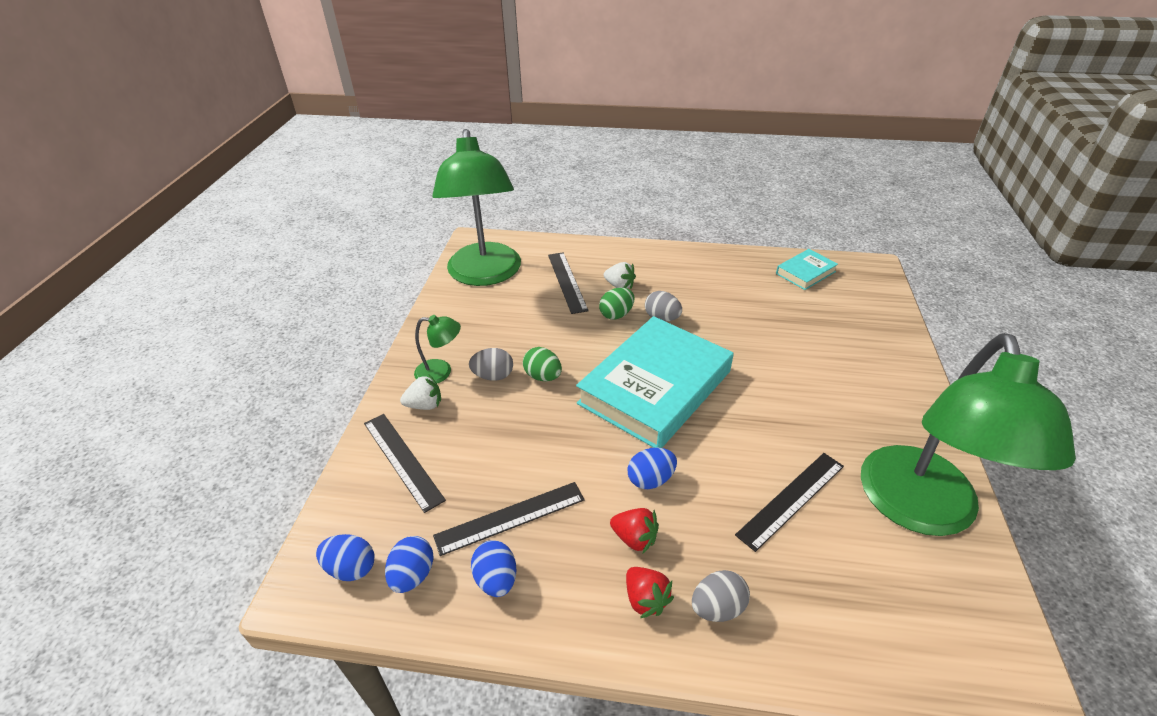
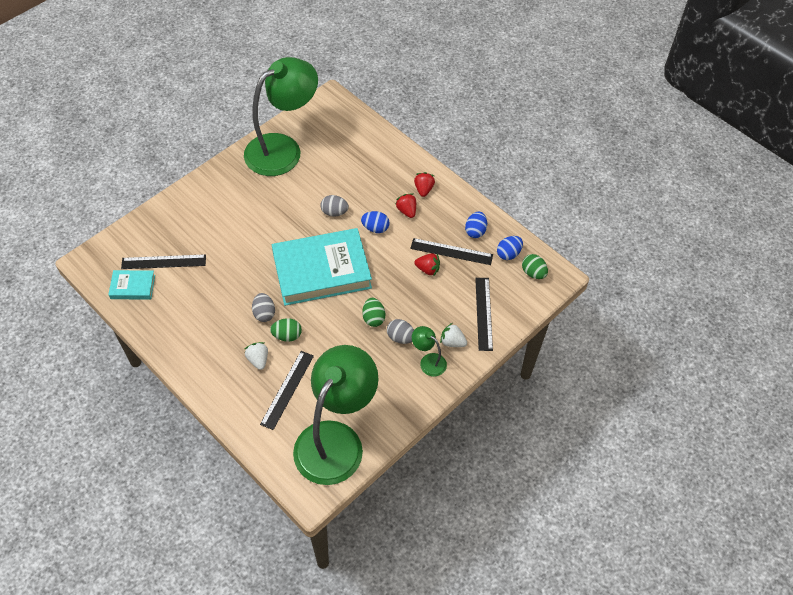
camera: 145 degrees left, 15 degrees up
(351, 568) = (533, 273): blue egg -> green egg
(525, 470) = (427, 269): none -> red strawberry
(717, 607) = (400, 171): grey egg -> grey egg (334, 212)
(791, 499) = (326, 183): black ruler -> black ruler (164, 261)

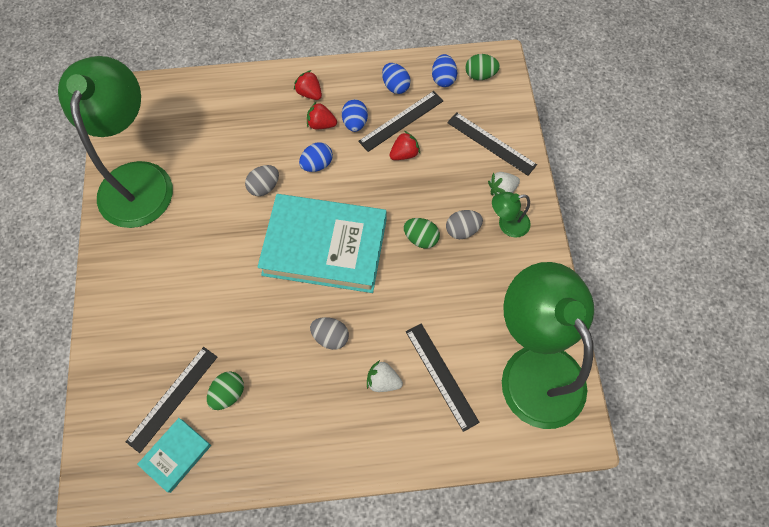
camera: 50 degrees left, 10 degrees up
(287, 335) = (376, 332): green egg -> green egg (228, 393)
(321, 270) = (325, 246): turquoise book -> turquoise book turned 75 degrees clockwise
(425, 228) = (355, 123): none -> blue egg

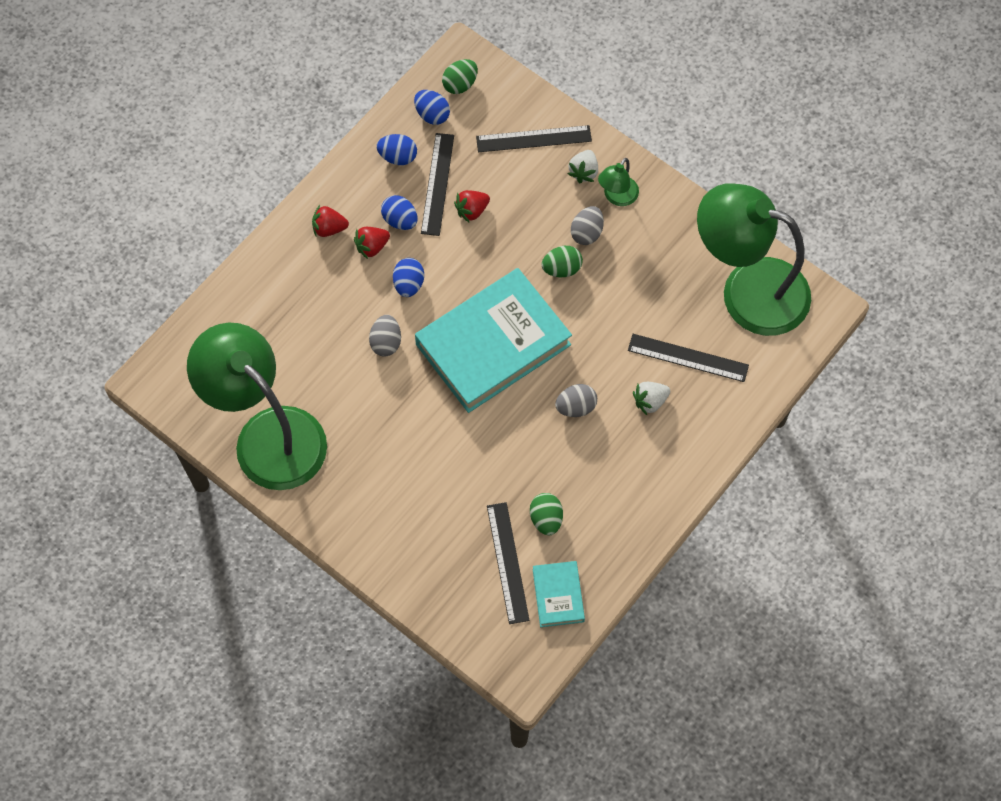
camera: 45 degrees left, 0 degrees up
(404, 154) = (472, 210): red strawberry -> red strawberry turned 135 degrees counterclockwise

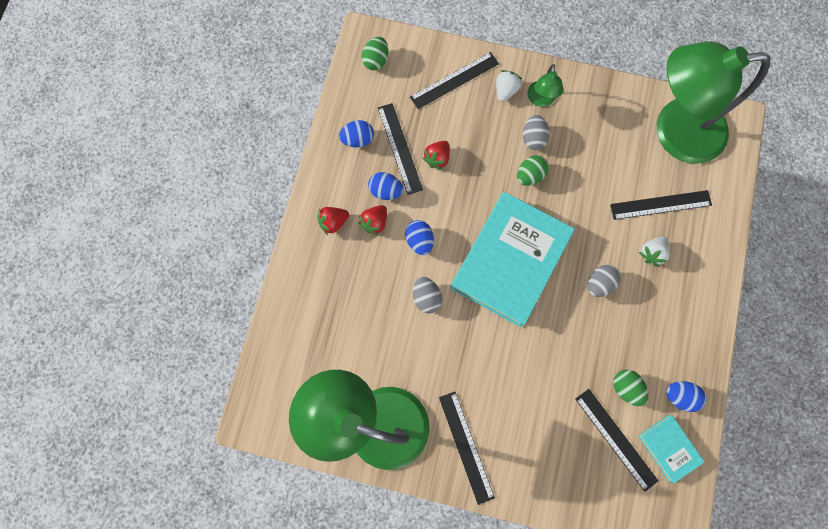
camera: 25 degrees left, 10 degrees up
(350, 501) = (466, 446): none -> black ruler
(432, 115) = (367, 94): blue egg -> blue egg (679, 396)
(583, 172) = (505, 91): white strawberry -> white strawberry turned 150 degrees counterclockwise

